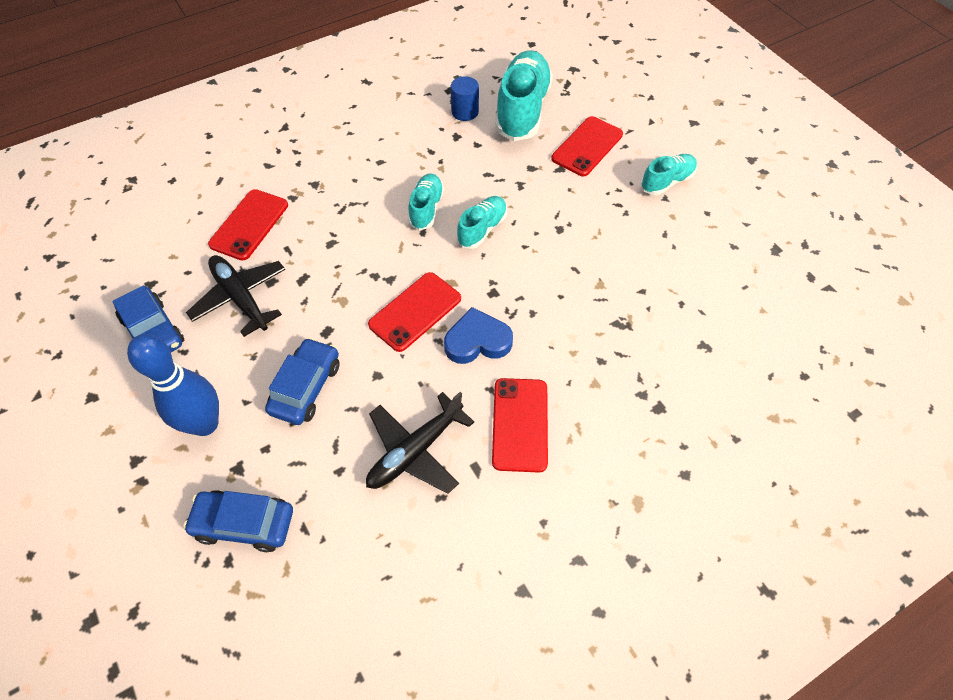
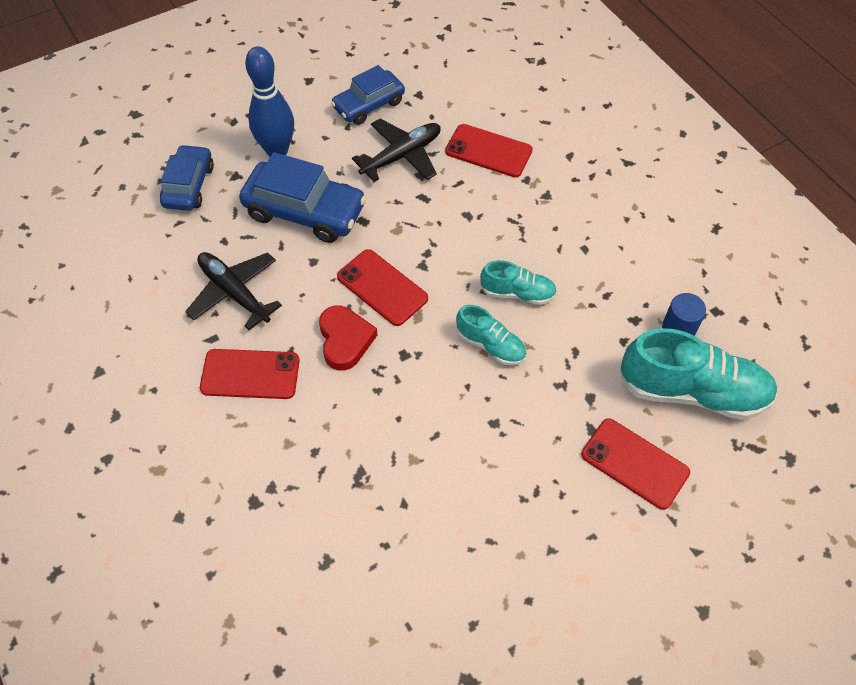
camera: 90 degrees right, 0 degrees up
(306, 387) = (305, 211): blue car -> blue car, size x1.52
(477, 341) = (345, 340): blue heart -> red heart
(667, 182) = (580, 556): turquoise shoe -> none

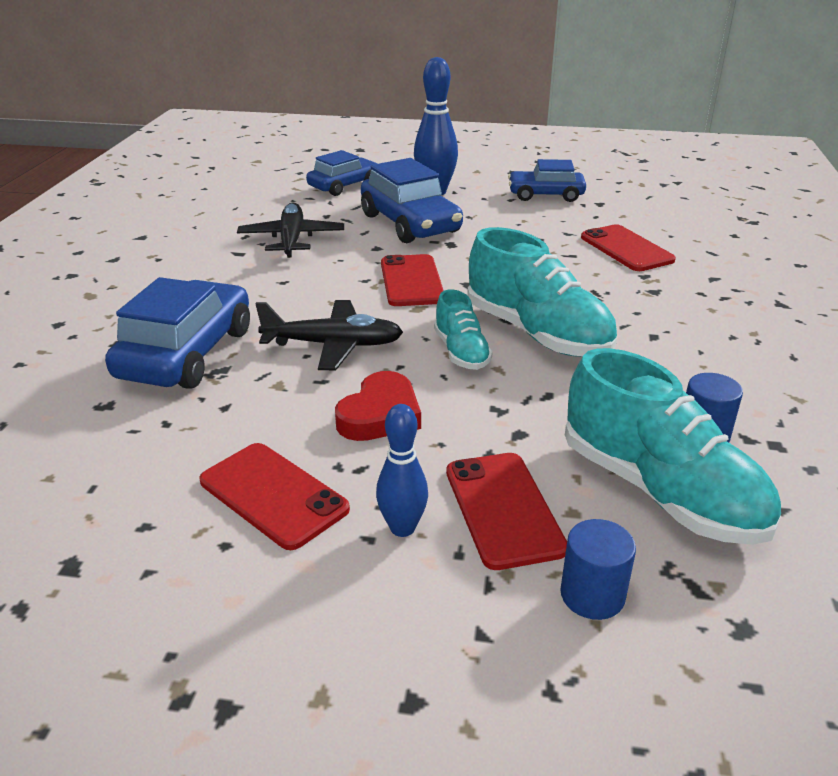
camera: 40 degrees right, 25 degrees down
(250, 374) = (233, 280): red phone -> red phone (273, 495)
(317, 475) = (187, 353): none -> blue car
(345, 340) = (334, 294): red heart -> red heart (380, 415)
(402, 156) = (537, 225): black plane -> black plane (333, 345)
(517, 293) = (537, 333): turquoise shoe -> turquoise shoe, size x1.87
(601, 516) = (402, 528): none -> blue bowling pin
(720, 488) = (592, 595): none -> blue cylinder

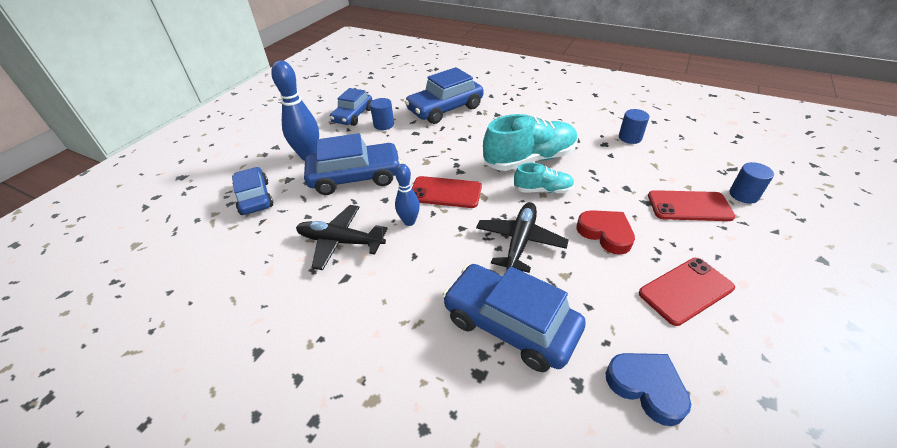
camera: 70 degrees left, 10 degrees up
(98, 455) = (646, 387): none -> blue heart
(402, 528) = (708, 242): blue bowling pin -> blue bowling pin (409, 221)
(541, 216) = (384, 125): none -> blue cylinder
(626, 249) = (445, 109): red phone -> blue car
(660, 491) = (671, 160): turquoise shoe -> none

